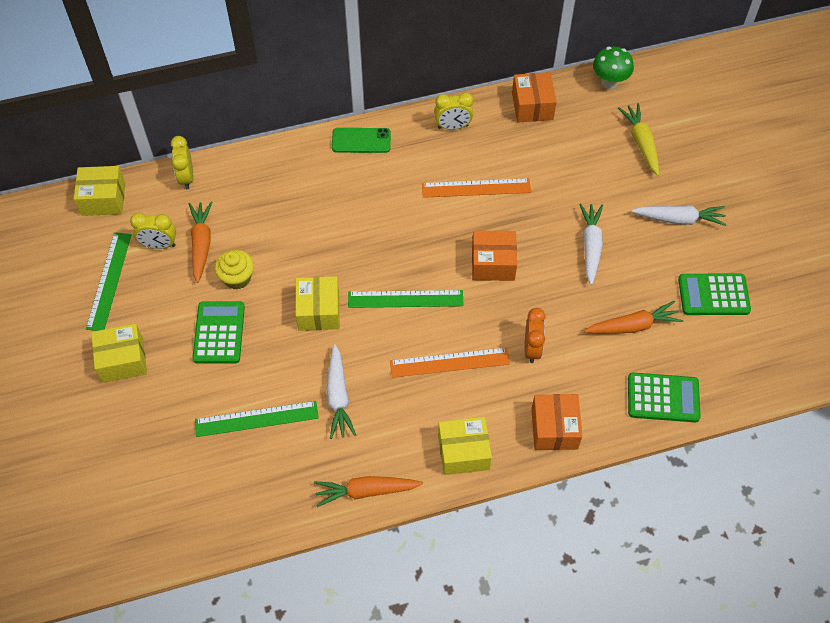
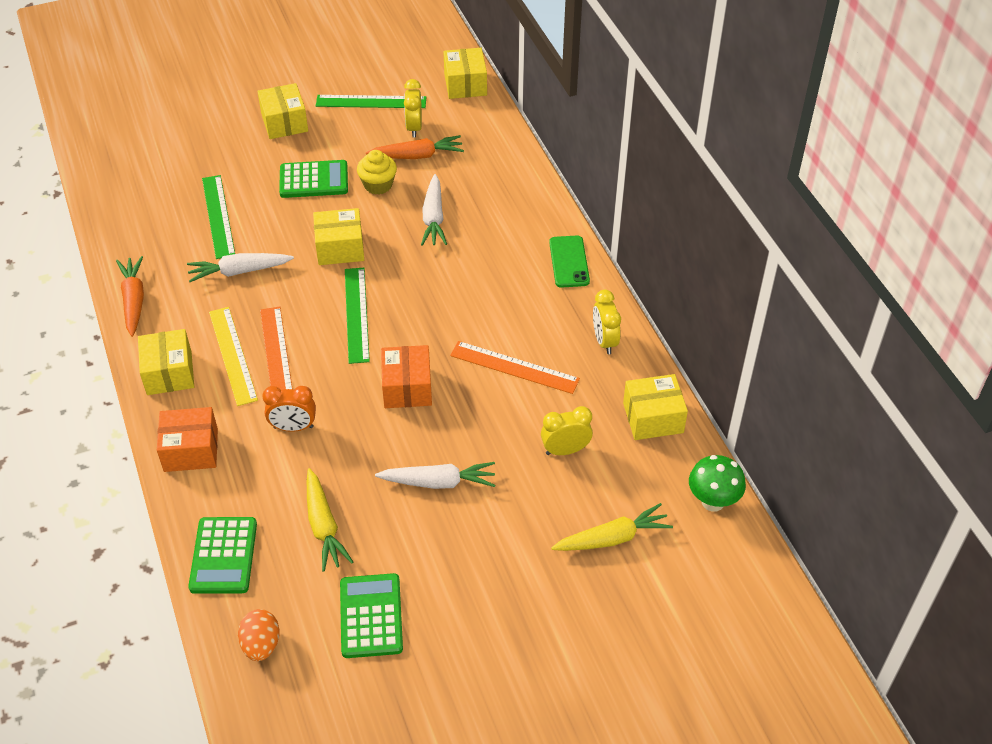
camera: 85 degrees right, 10 degrees down
(186, 177) = (499, 135): yellow clock -> yellow clock (565, 450)
(446, 399) = (232, 355): none -> yellow ruler
(476, 188) = (514, 367): orange ruler -> orange ruler turned 60 degrees counterclockwise
(532, 106) = (653, 418): orange box -> yellow box
(633, 326) = (324, 526): orange carrot -> yellow carrot
(679, 219) = (489, 580): white carrot -> white carrot (433, 218)
(742, 368) = (261, 644): none -> orange egg

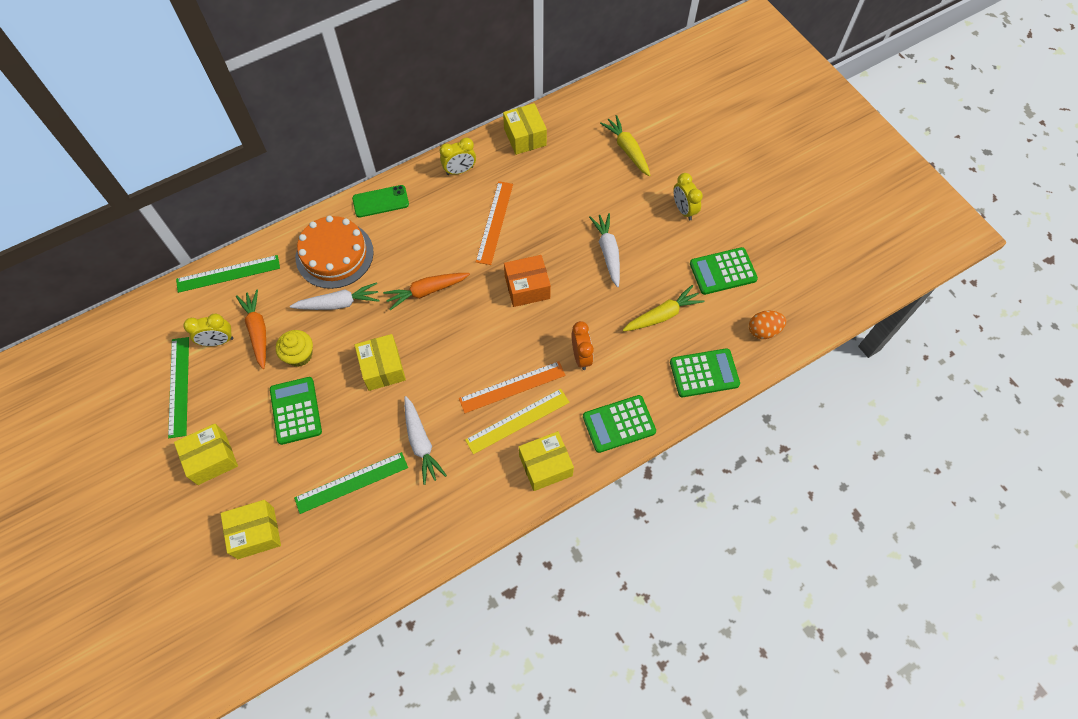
camera: 100 degrees left, 15 degrees up
(134, 300) = (468, 524): orange carrot -> orange carrot (426, 291)
(191, 450) = (619, 424): orange box -> green calculator
(356, 314) = (458, 338): green ruler -> green ruler (228, 274)
(465, 84) = (153, 310): yellow box -> yellow box (256, 533)
(500, 218) = (334, 254): none -> orange cake
(565, 450) = (563, 182): yellow clock -> yellow clock (683, 210)
(712, 501) = (586, 102): green mushroom -> none

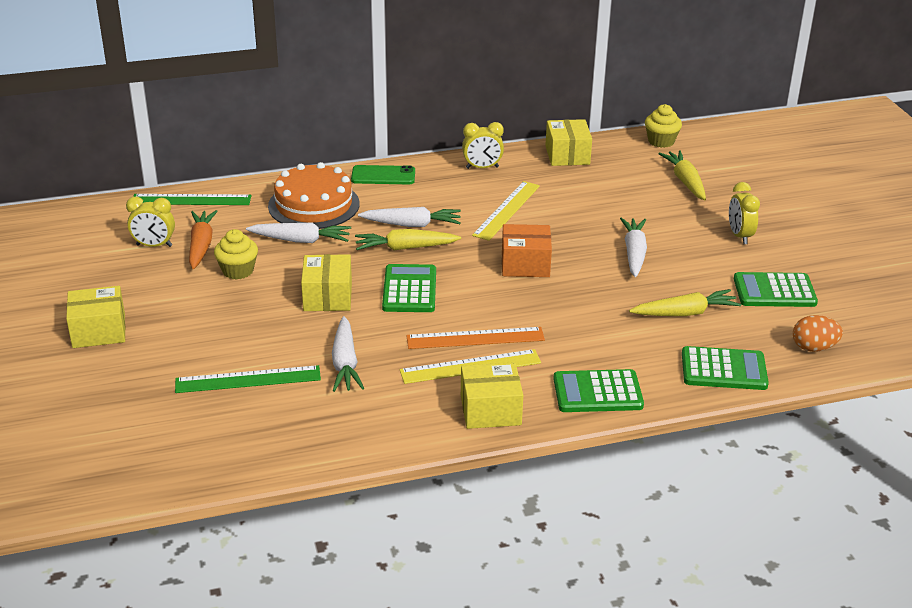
camera: 15 degrees right, 30 degrees down
(179, 386) = (94, 271): green ruler -> none
(256, 533) = (116, 398): yellow box -> none
(296, 411) = (212, 311): green calculator -> green calculator (409, 289)
(423, 260) = (412, 225): none -> white carrot
(426, 291) = (405, 248): orange carrot -> yellow carrot
(494, 222) = (507, 210): orange ruler -> yellow ruler
(581, 356) = (570, 329): orange clock -> none
(596, 100) = (661, 141): none -> yellow cupcake

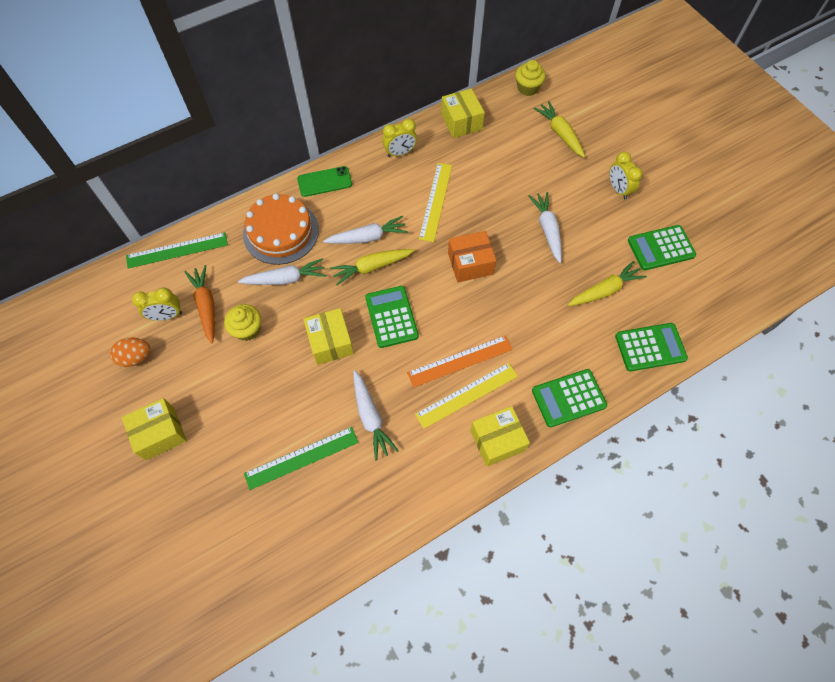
camera: 15 degrees left, 30 degrees up
(813, 348) = (705, 305): orange egg -> orange egg (136, 357)

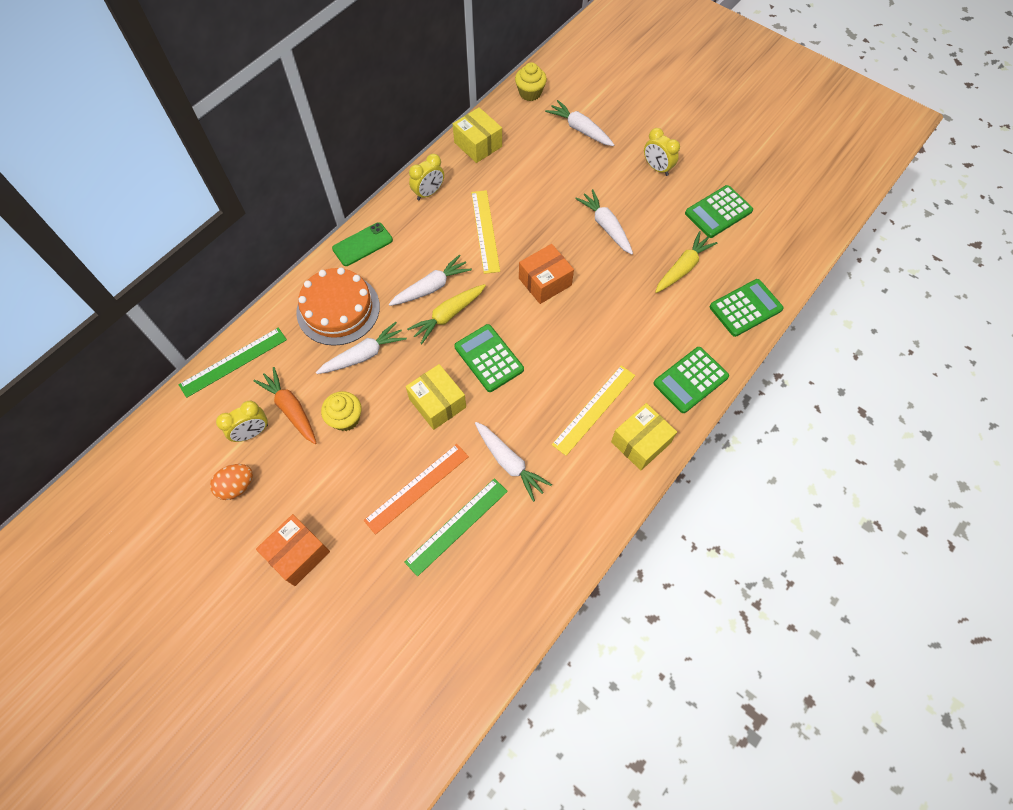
camera: 20 degrees left, 0 degrees up
(160, 433) = (298, 554): yellow box -> orange box
(460, 361) = (574, 379): orange ruler -> orange ruler (417, 488)
(560, 133) = (580, 129): yellow carrot -> white carrot

